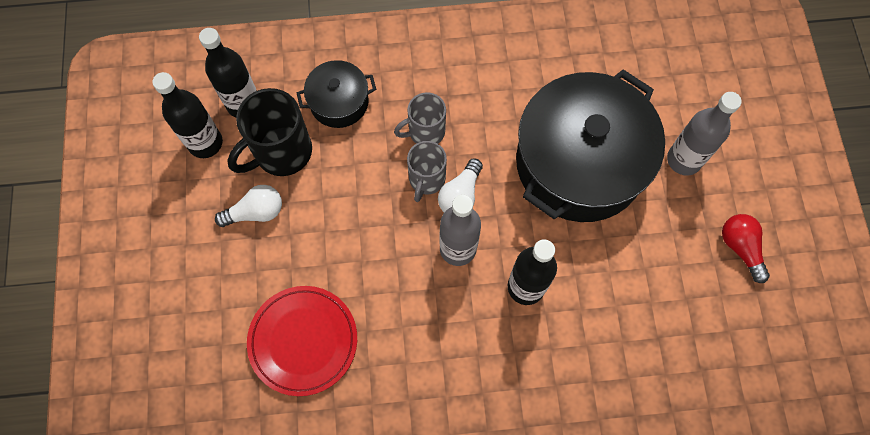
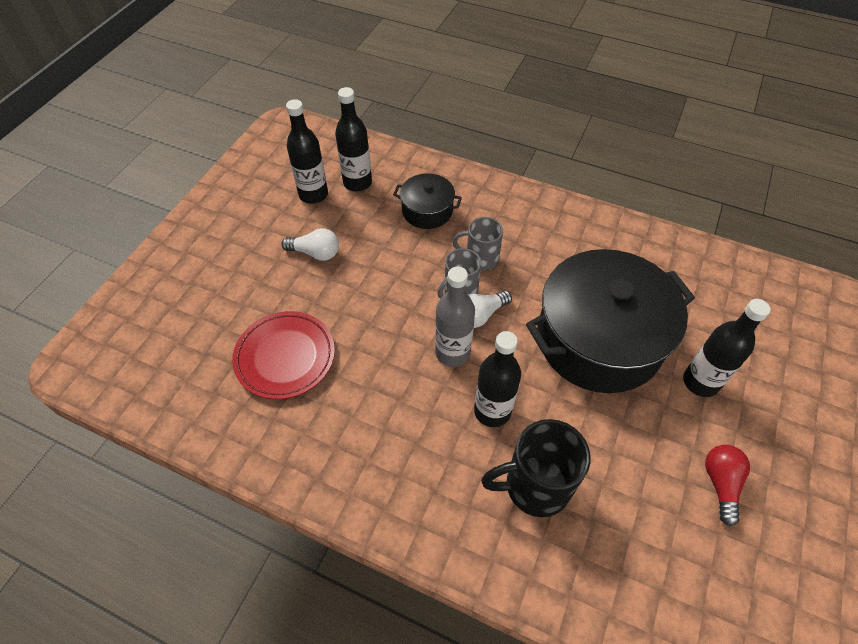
camera: 30 degrees right, 15 degrees down
(281, 152) = (362, 224): black mug -> black mug (535, 486)
(684, 160) = (700, 382): grey bottle -> black bottle

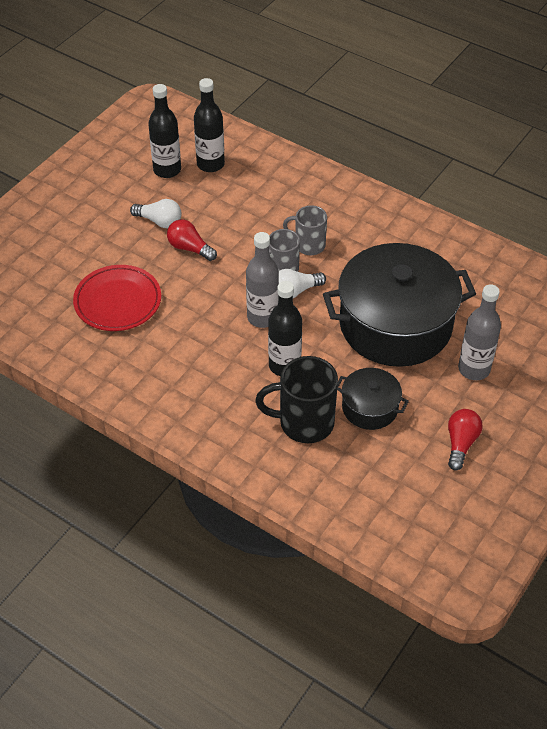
camera: 10 degrees right, 5 degrees down
(354, 280) = (190, 248): none -> red light bulb
(427, 211) = (270, 197): black pot -> black pot (370, 408)
(700, 382) = (474, 369): black bottle -> grey bottle

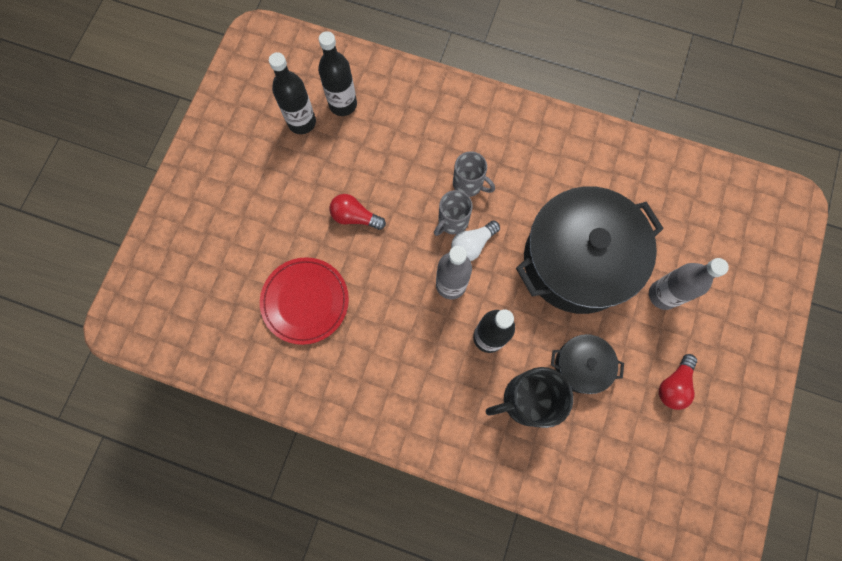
camera: 15 degrees left, 25 degrees up
(159, 221) = (314, 190): white light bulb -> none
(308, 245) = (468, 184): grey mug -> grey mug turned 150 degrees counterclockwise
(460, 443) = (673, 385): red light bulb -> red light bulb turned 150 degrees counterclockwise

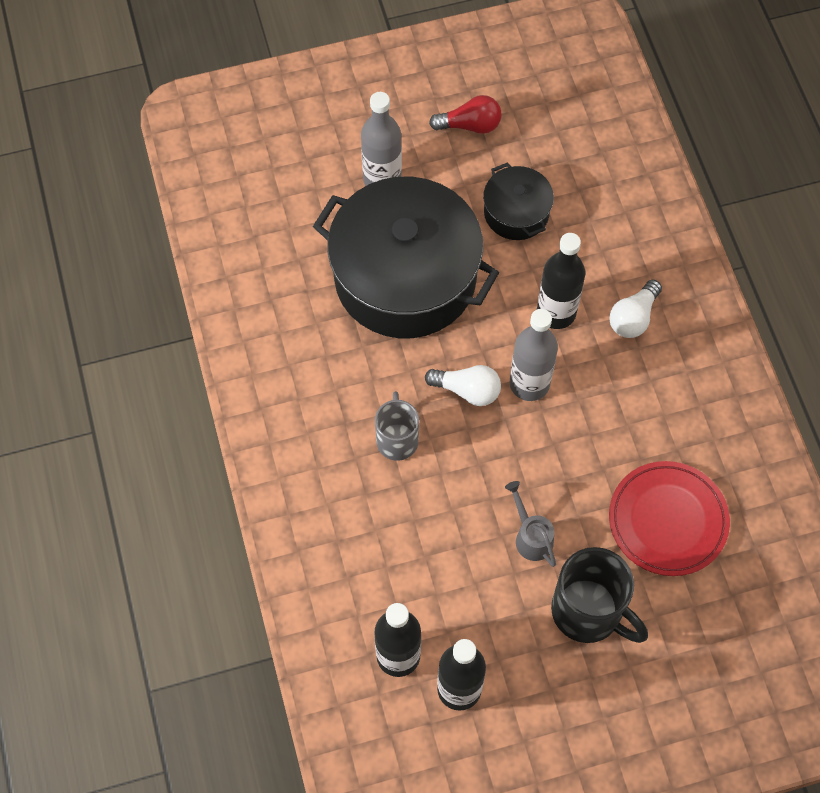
camera: 125 degrees left, 10 degrees down
(355, 217) = (531, 536): red light bulb -> grey watering can
(451, 385) = (633, 317): none -> white light bulb
(452, 221) = (456, 428): grey mug -> none
(526, 400) = (590, 241): black mug -> black mug (588, 612)

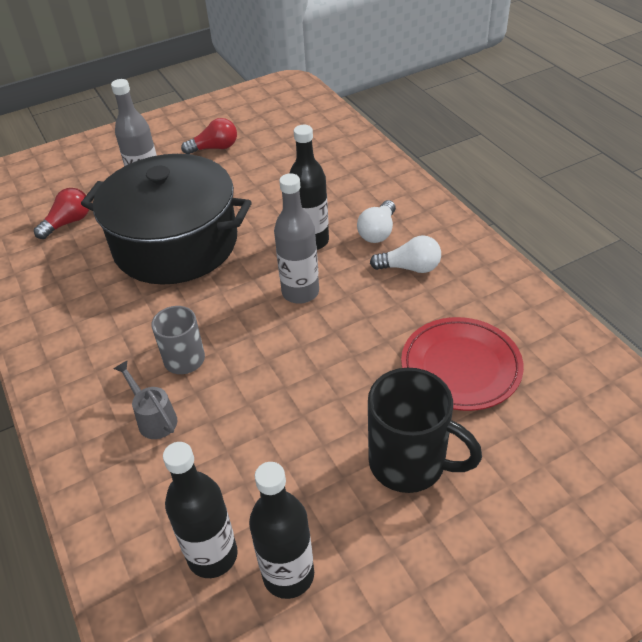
camera: 10 degrees left, 20 degrees down
(286, 212) = (68, 222): none -> red light bulb
(467, 390) = (244, 308): white light bulb -> white light bulb (410, 268)
(516, 213) = (262, 188): black pot -> none
(531, 536) = (332, 409): grey watering can -> grey watering can (154, 418)

